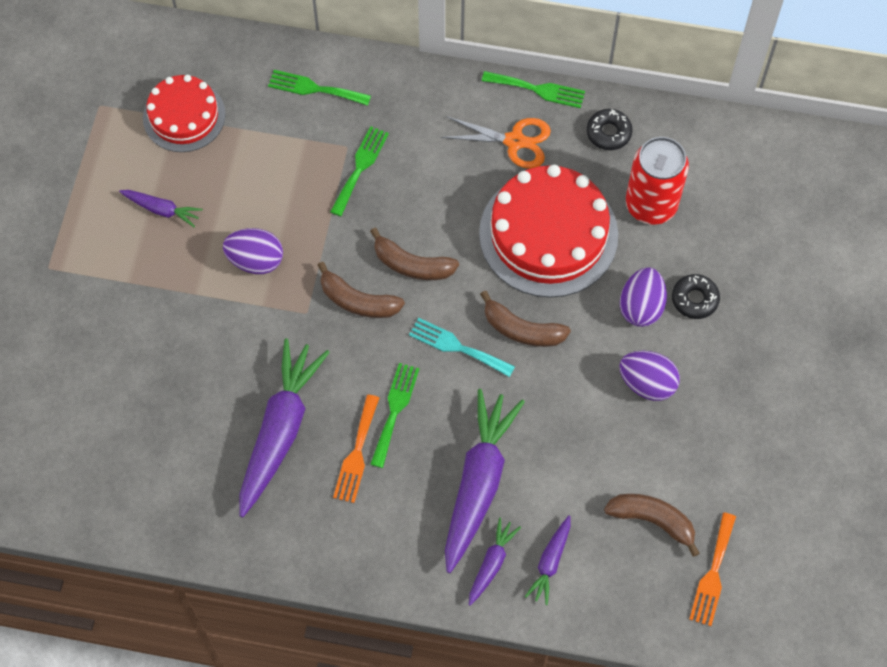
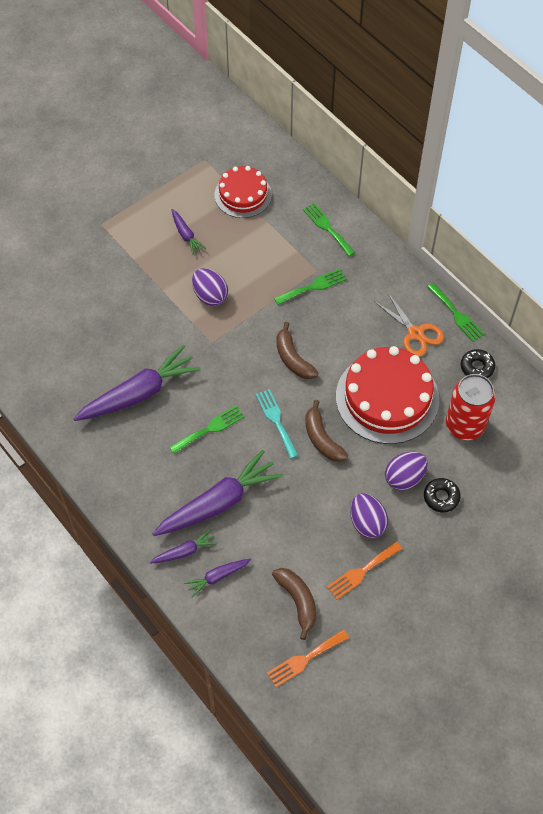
camera: 40 degrees right, 5 degrees down
(356, 453) = (168, 436): orange fork -> orange fork (361, 572)
(358, 301) = (245, 356): brown banana -> none

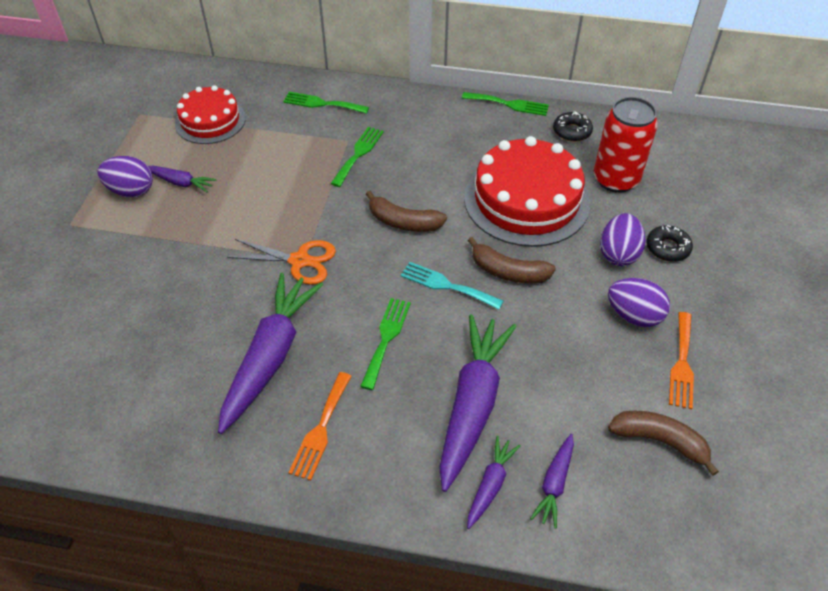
camera: 40 degrees left, 10 degrees down
(210, 296) = (260, 219): purple egg -> purple egg (131, 191)
(304, 659) = (735, 496): orange fork -> orange fork (321, 429)
(415, 333) = (491, 137): orange scissors -> orange scissors (299, 261)

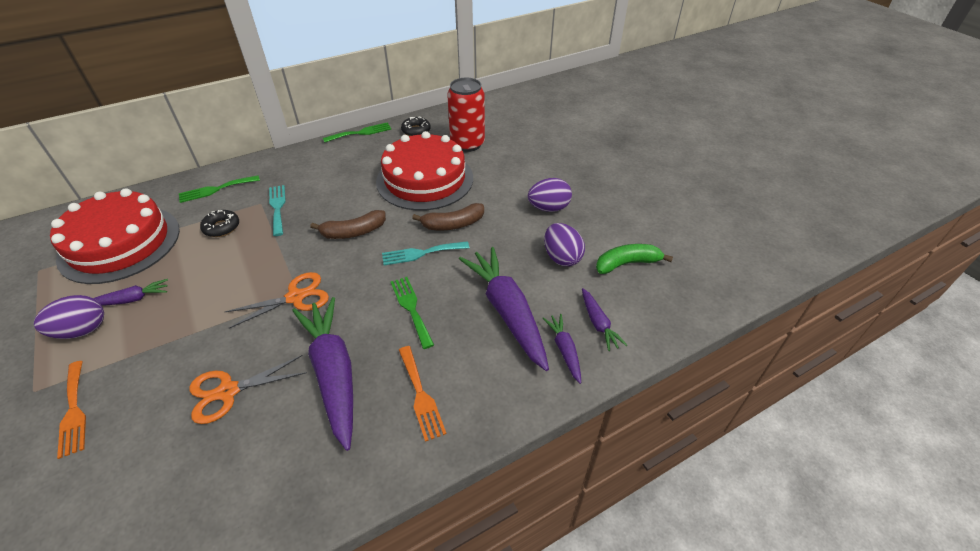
camera: 40 degrees left, 5 degrees down
(185, 316) = (228, 391): none -> orange scissors
(210, 121) = (120, 243): red cake -> red cake, size x1.63
(358, 154) = (277, 207): green fork -> turquoise fork
(618, 254) = (508, 181): purple egg -> purple egg (561, 257)
(659, 441) = (626, 264): brown banana -> green banana
(667, 248) = (531, 165): black donut -> black donut (221, 227)
(682, 364) = (597, 218): orange fork -> orange fork (74, 411)

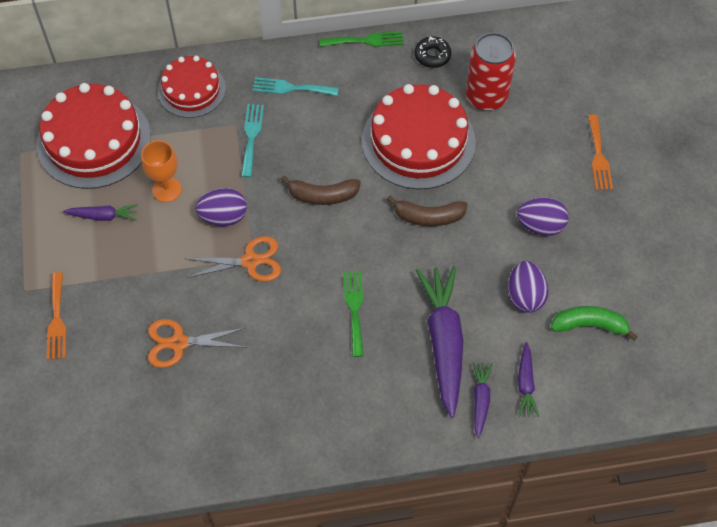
camera: 20 degrees right, 15 degrees up
(82, 330) = (61, 239): purple egg -> purple egg (223, 217)
(199, 263) = (166, 190): none -> orange goblet
(216, 189) = (191, 90): green fork -> red cake
(221, 227) = (192, 148): black donut -> none
(333, 373) = (268, 354): purple carrot -> none
(420, 395) = (337, 401): orange fork -> orange fork (598, 156)
(421, 253) = (383, 245): turquoise fork -> turquoise fork (291, 88)

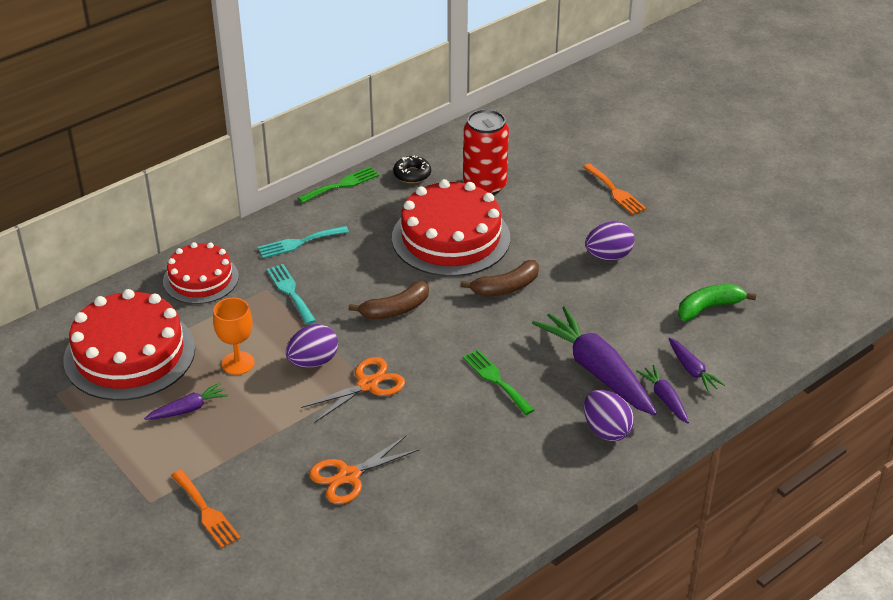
camera: 30 degrees left, 20 degrees down
(525, 296) = (638, 309): purple egg -> purple egg (606, 430)

